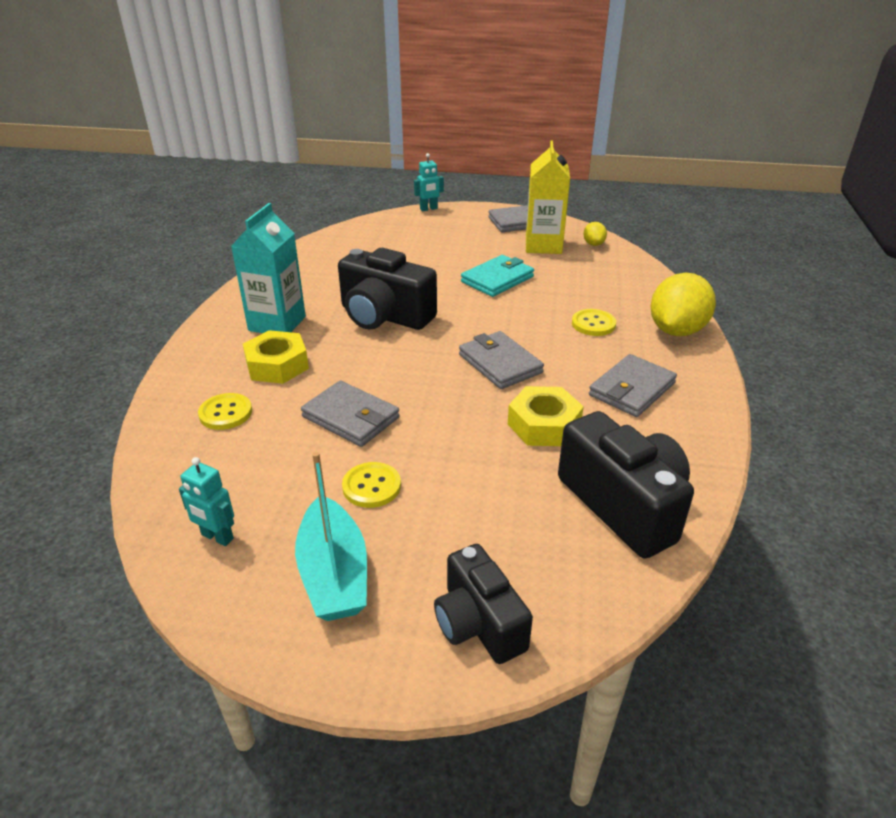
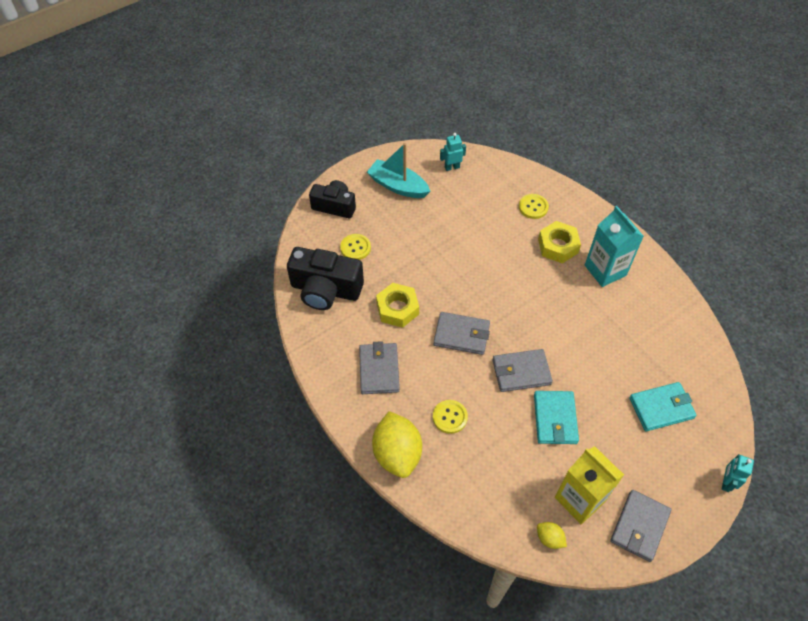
camera: 135 degrees right, 20 degrees up
(351, 417) = (482, 245): grey wallet -> grey wallet (521, 372)
(371, 486) = (429, 223): yellow button -> yellow button (355, 248)
(384, 316) = (565, 322): black camera -> none
(405, 246) = (661, 408): none -> turquoise wallet

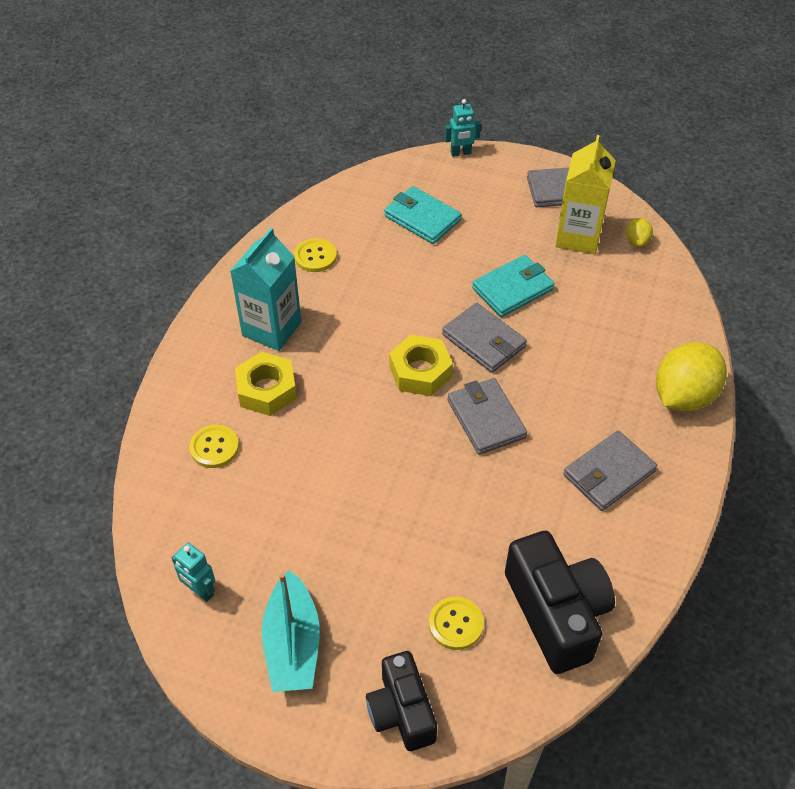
camera: 125 degrees left, 5 degrees down
(397, 309) = (509, 507): yellow nut -> yellow nut (420, 371)
(450, 417) = (597, 374): yellow button -> yellow button (315, 256)

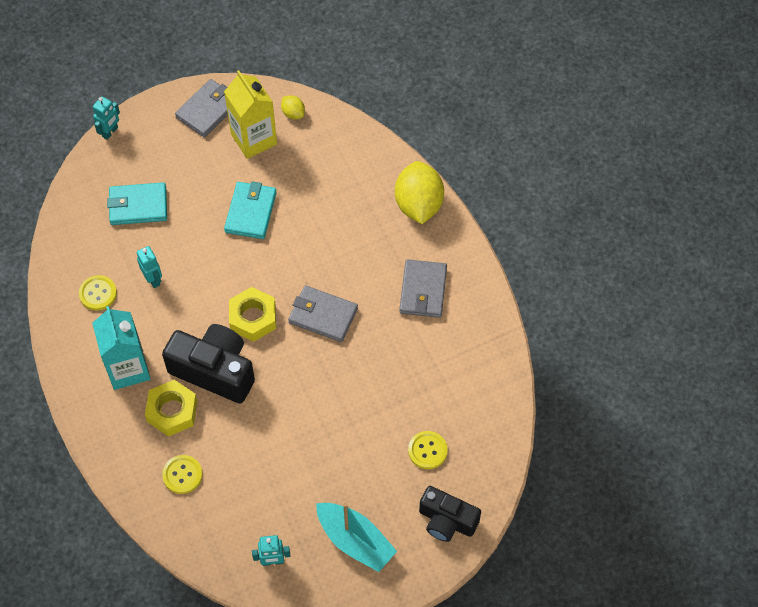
camera: 45 degrees left, 10 degrees up
(371, 279) = (153, 279): none -> turquoise robot
(484, 341) = (269, 264): grey wallet -> none
(556, 613) = (472, 397): black camera -> black camera (214, 371)

